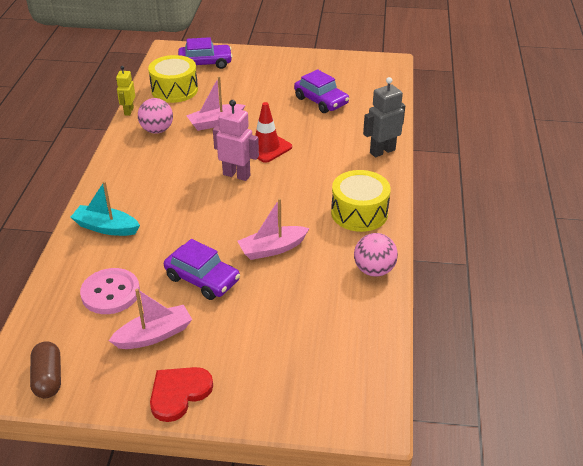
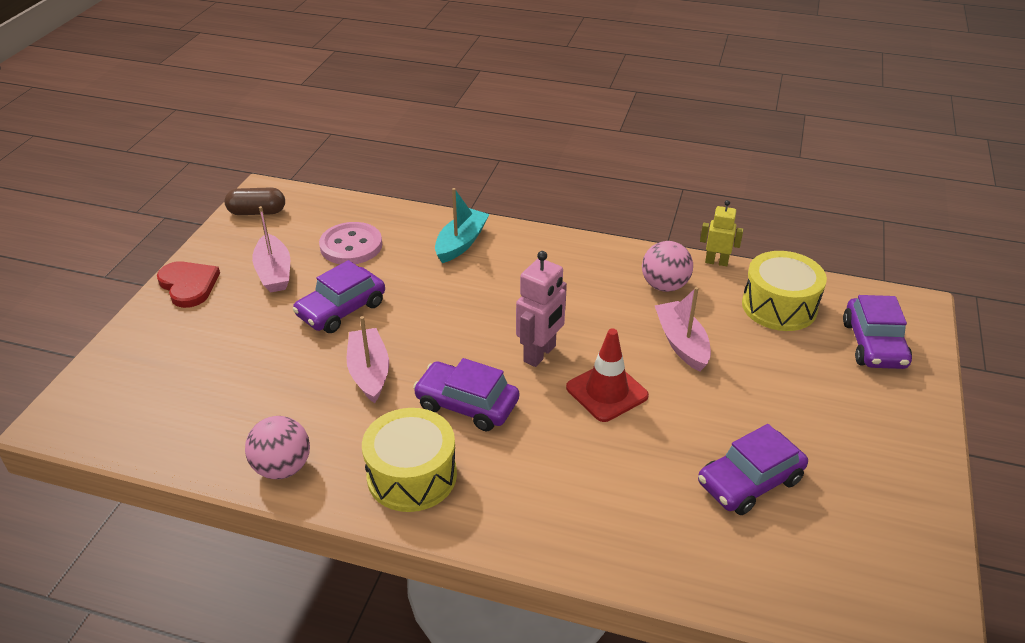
camera: 100 degrees right, 0 degrees up
(292, 199) = (467, 404): none -> purple car
(382, 151) = (572, 541): grey robot -> none

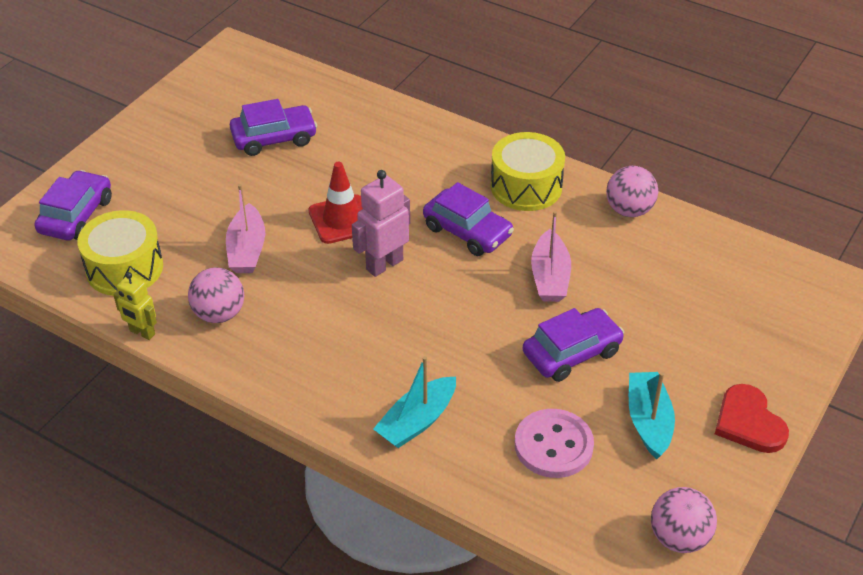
camera: 165 degrees left, 5 degrees up
(257, 212) = (679, 538): brown capsule -> pink ball
(274, 272) = (648, 421): pink boat -> turquoise boat

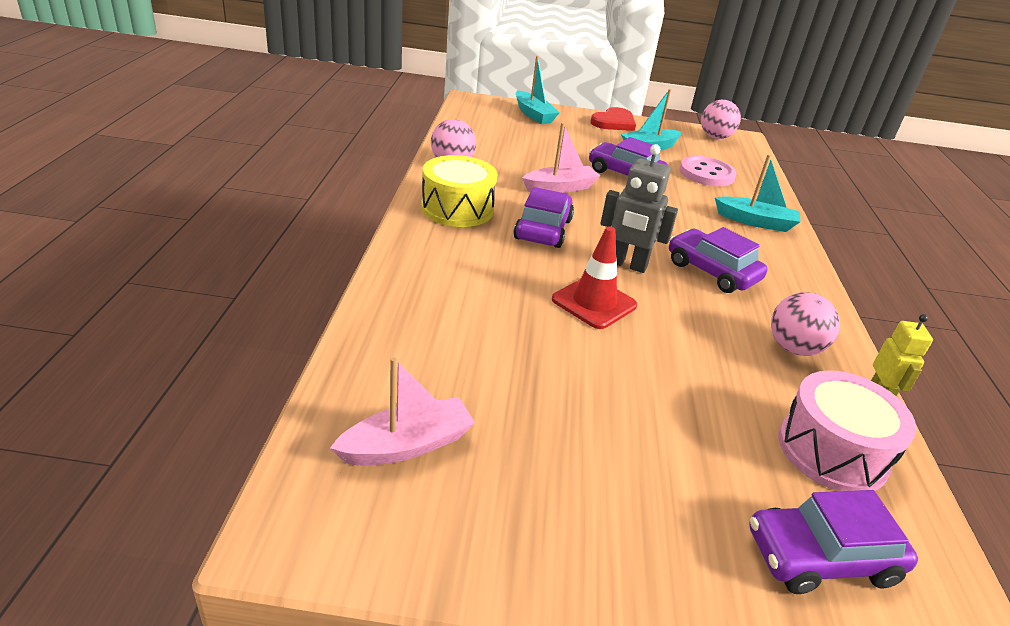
camera: 120 degrees left, 10 degrees down
(124, 268) = (832, 451): yellow drum -> pink drum
(247, 249) = (699, 357): pink boat -> pink boat (406, 445)
(274, 138) = (499, 396): purple car -> purple car (712, 271)
(384, 264) = (626, 265): pink robot -> grey robot
(780, 335) = (533, 115): none -> turquoise boat

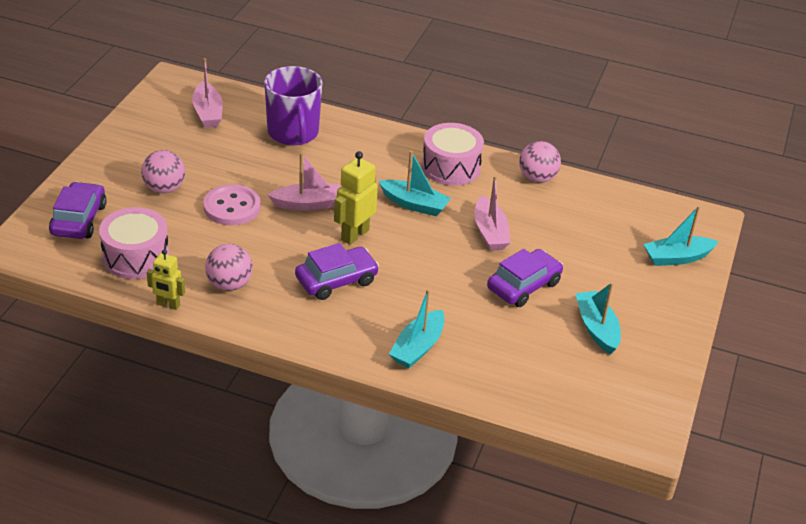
camera: 105 degrees right, 5 degrees up
(433, 333) = (293, 133): none -> purple mug
(457, 209) = (451, 167): yellow drum -> pink drum
(543, 229) = (414, 204): purple car -> turquoise boat
(594, 302) = (308, 204): red traffic cone -> pink boat
(614, 122) = (671, 321): red heart -> none
(626, 265) = (354, 235): grey robot -> yellow robot
(706, 173) = (529, 353): pink button -> pink button (232, 207)
(715, 137) = (643, 407): pink ball -> pink ball (164, 188)

